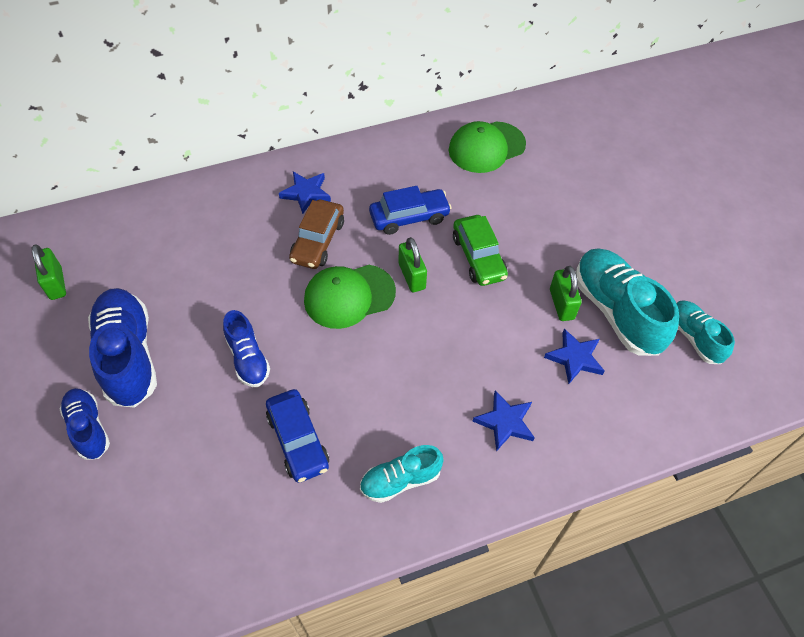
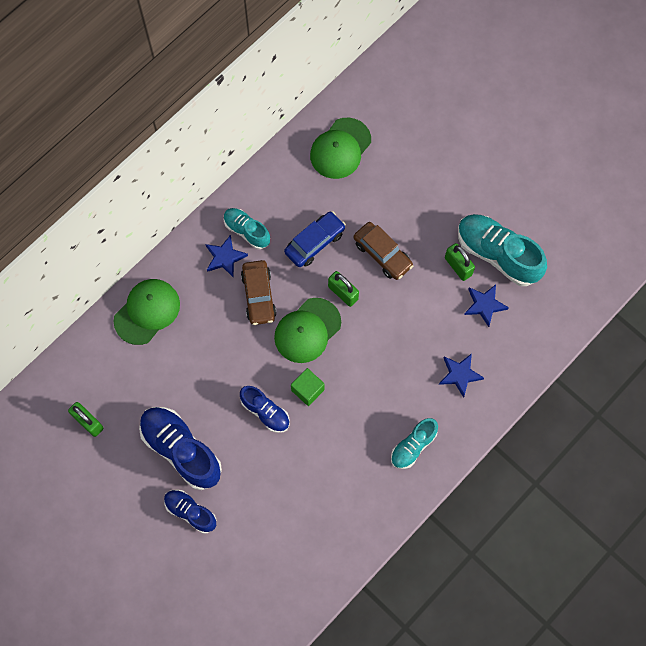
camera: 25 degrees left, 15 degrees up
(193, 209) = (147, 312): none -> green cap
(298, 440) = (333, 452): blue car -> none
(311, 357) = (307, 390): none -> green cube
(478, 257) = (382, 254): green car -> brown car
(694, 337) = (557, 251): turquoise shoe -> turquoise shoe (247, 231)

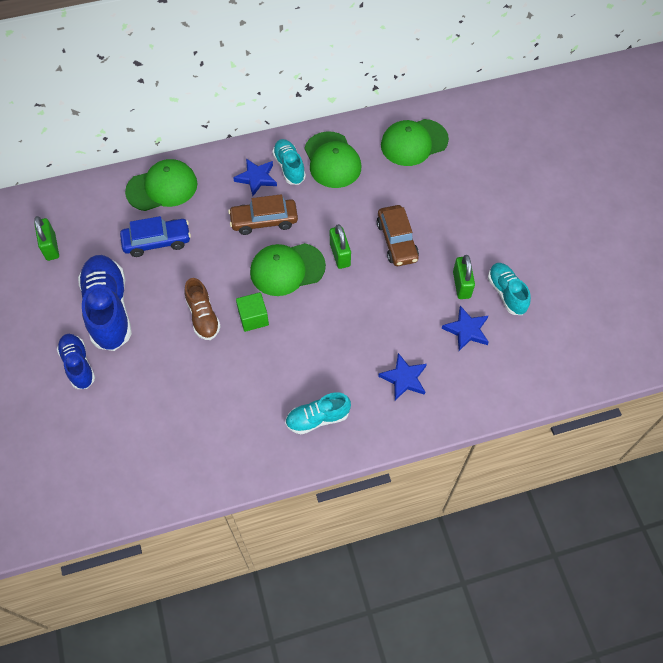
camera: 30 degrees right, 10 degrees down
(258, 296) = (264, 221): brown car -> brown car turned 60 degrees clockwise
(265, 412) = (203, 316): blue shoe -> brown shoe
(280, 204) = (332, 160): none -> green cap
(315, 242) = (342, 203): blue car -> blue car (157, 242)
(497, 254) = (506, 293): turquoise shoe -> turquoise shoe, size x0.58

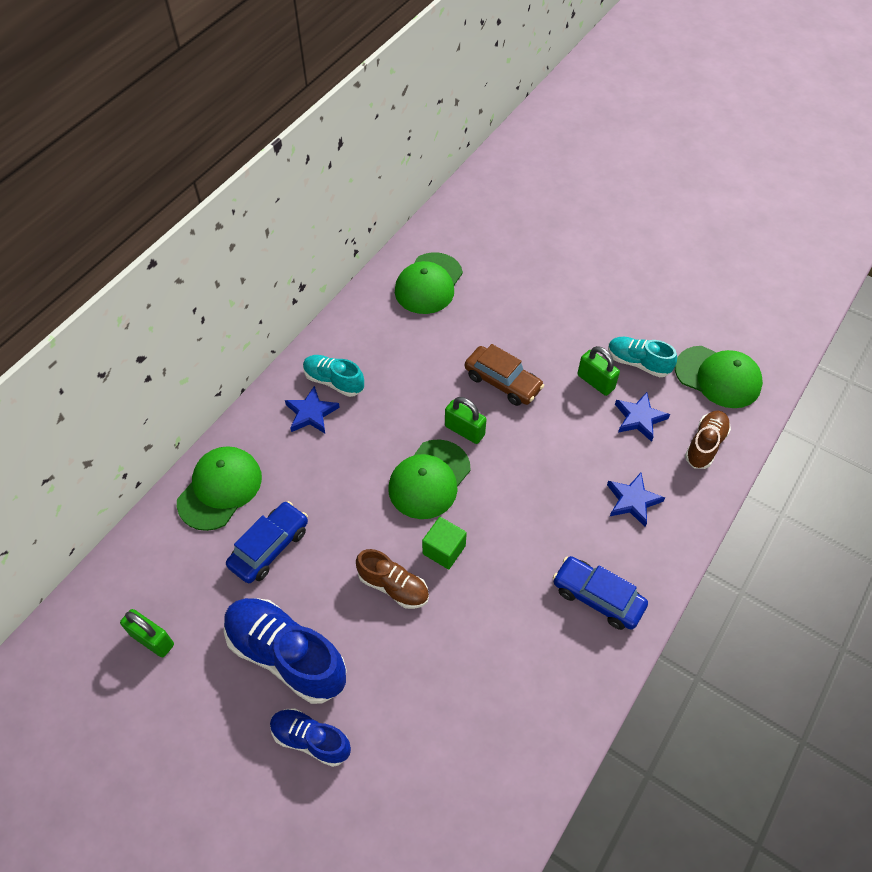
camera: 40 degrees left, 5 degrees down
(264, 221) = (360, 449): brown car -> none
(317, 418) = (597, 597): turquoise shoe -> blue car
(332, 160) = (369, 348): green cap -> green cap (718, 377)
(495, 381) = (705, 445): none -> brown shoe

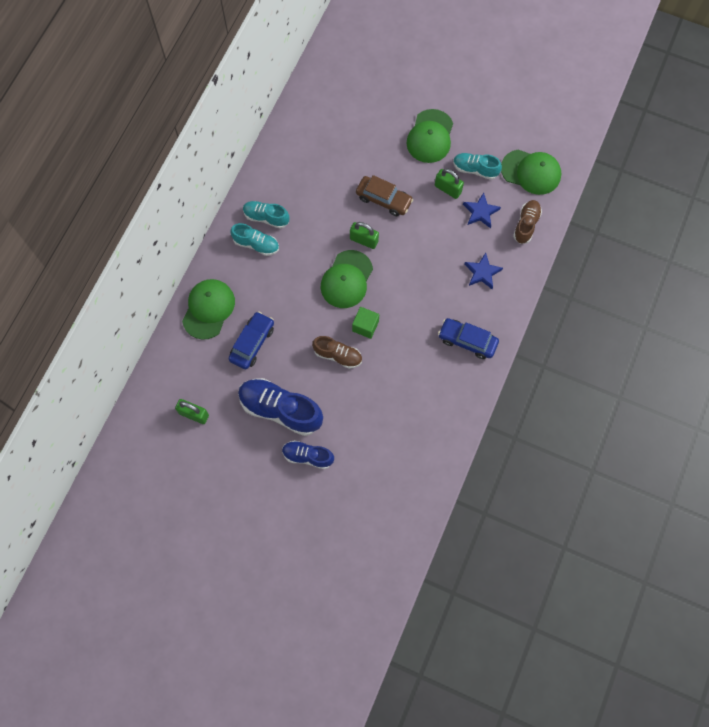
camera: 10 degrees left, 15 degrees up
(311, 413) = (256, 244): blue star -> turquoise shoe
(428, 284) = (317, 128): green cap -> green cap (430, 136)

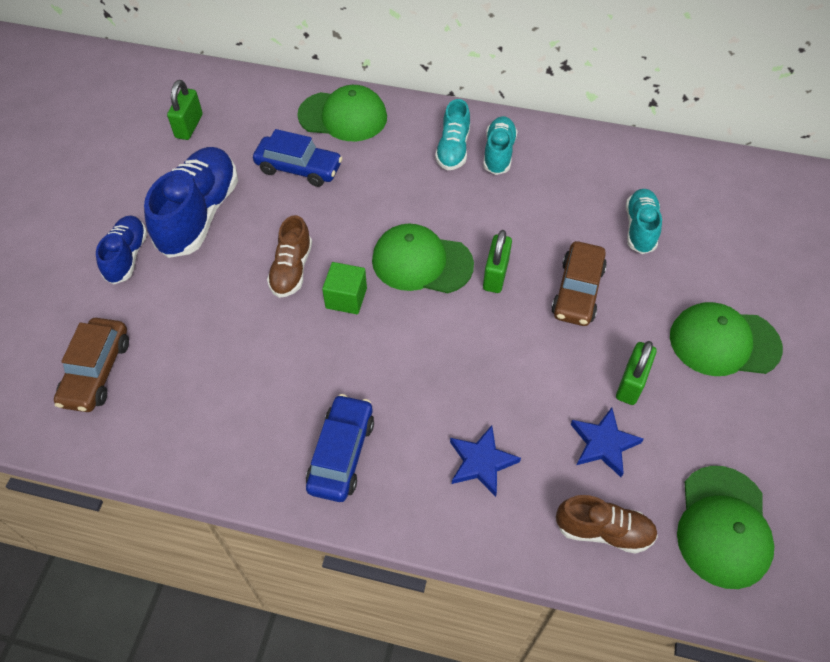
camera: 80 degrees right, 15 degrees down
(393, 472) = (96, 371): none -> brown car
(475, 169) = (688, 423): turquoise shoe -> turquoise shoe (640, 228)

